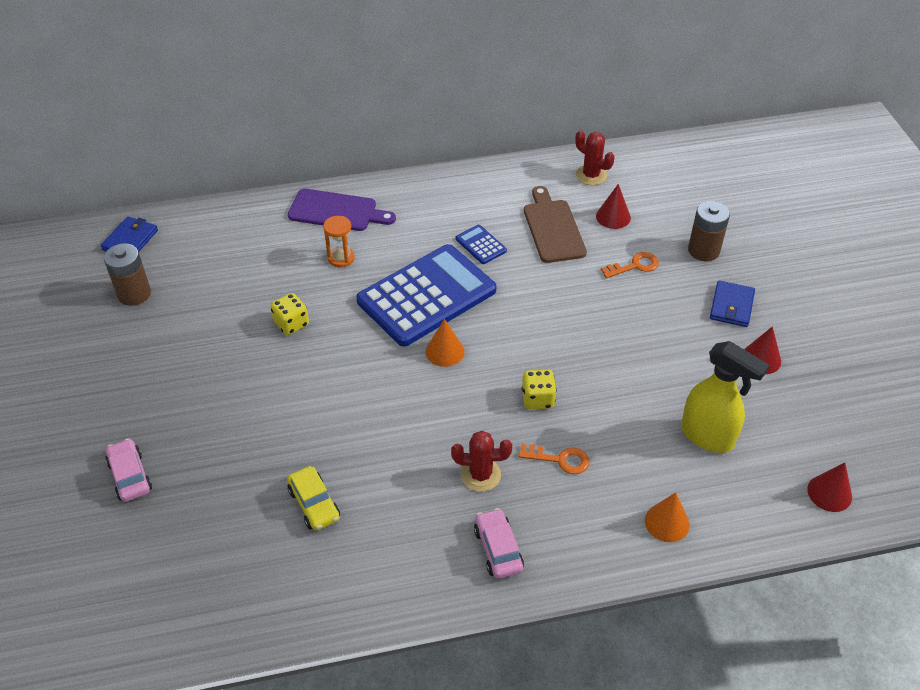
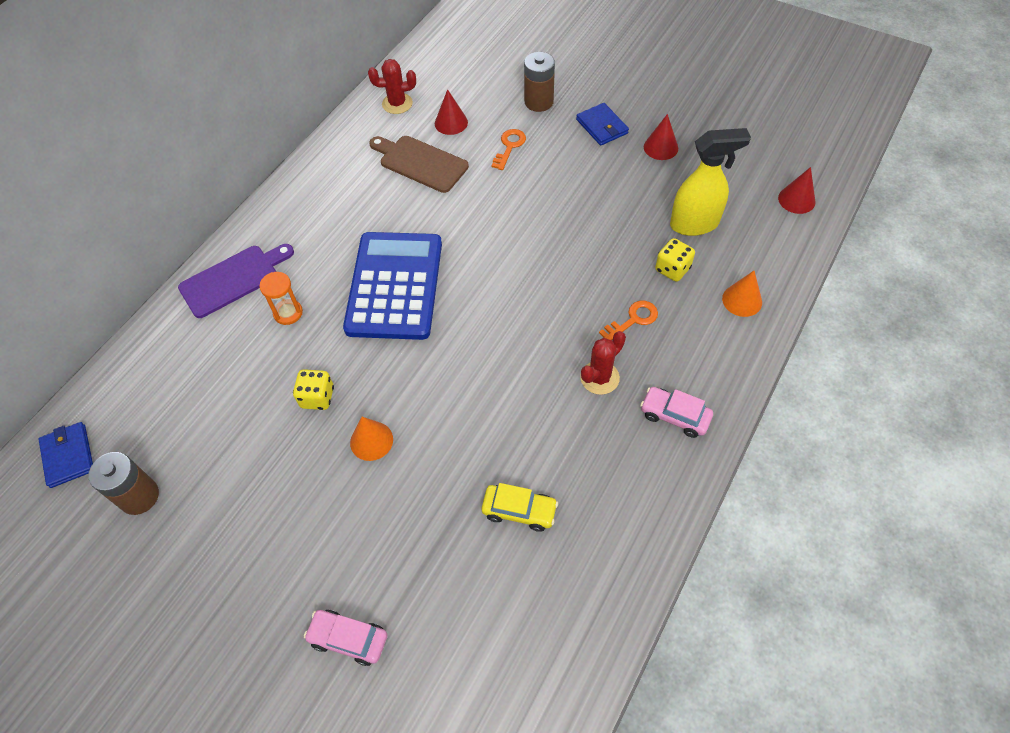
camera: 45 degrees left, 10 degrees up
(445, 351) = (462, 315): orange cone -> orange cone (371, 441)
(481, 245) = (384, 215): blue calculator -> none
(537, 399) = (567, 292): yellow dice -> yellow dice (672, 269)

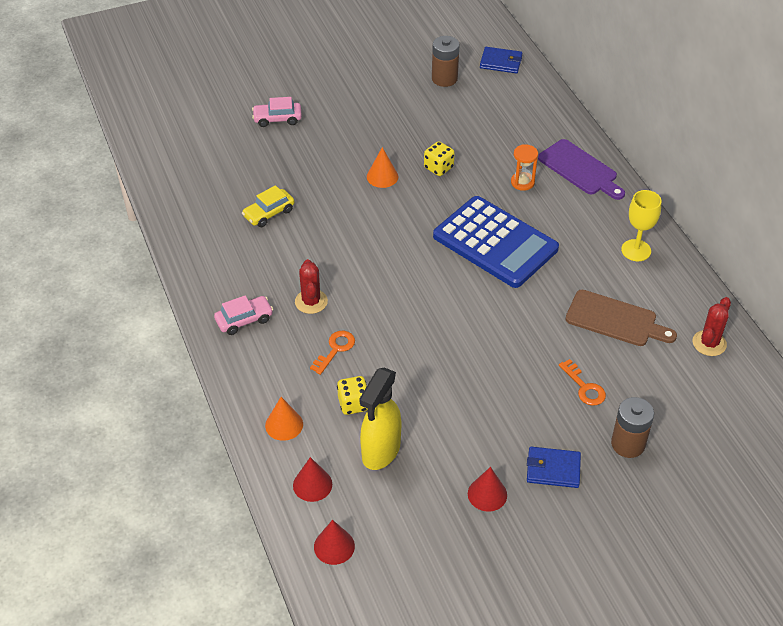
camera: 125 degrees right, 10 degrees down
(233, 279) = (580, 169): purple cutting board -> purple cutting board turned 45 degrees counterclockwise
(323, 188) = (636, 250): none -> yellow goblet
(348, 639) = (277, 119): pink car -> pink car turned 150 degrees counterclockwise
(420, 163) = (615, 319): brown cutting board -> brown cutting board turned 45 degrees clockwise
(451, 123) = (651, 365): red cone -> red cone (312, 484)
(633, 320) = (335, 349): orange key -> orange key turned 150 degrees counterclockwise

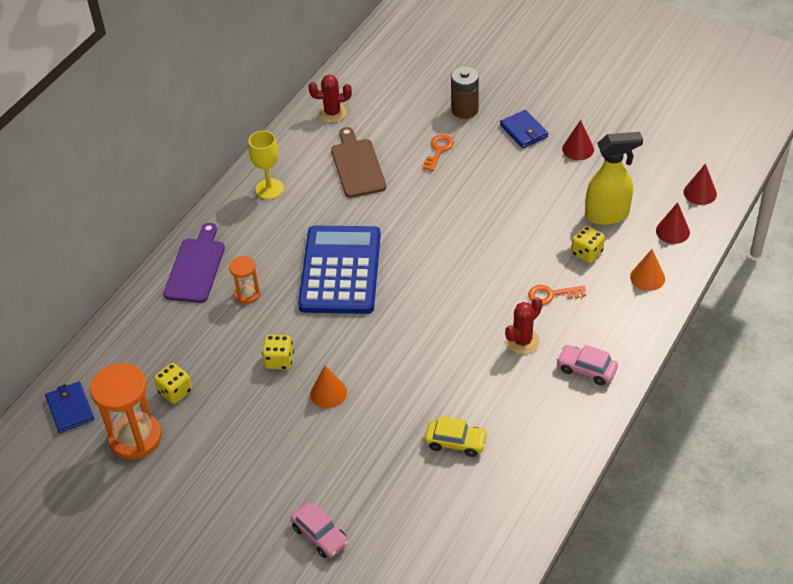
camera: 125 degrees left, 0 degrees up
(444, 78) = (135, 438): brown battery -> orange hourglass
(465, 110) = (175, 391): none -> yellow dice

